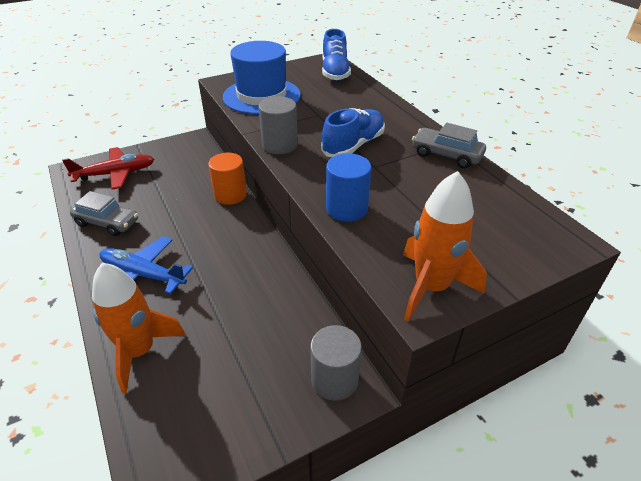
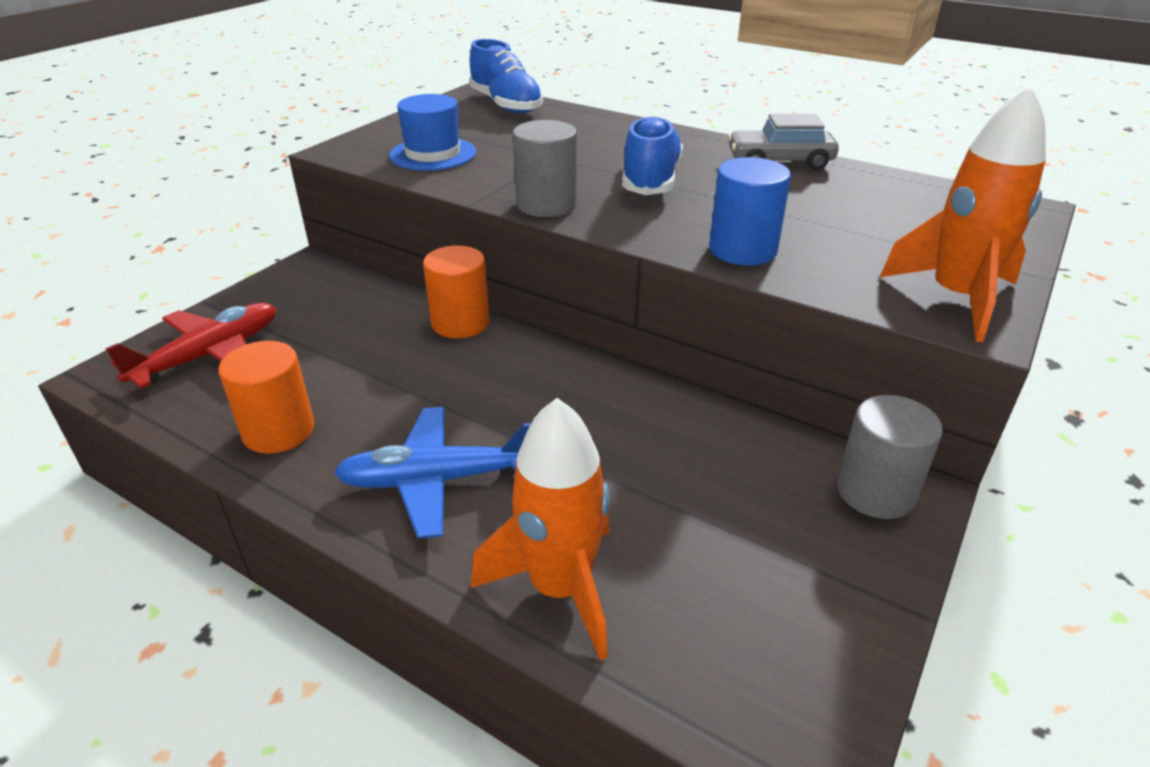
camera: 30 degrees left, 5 degrees down
(107, 223) = (278, 431): grey car -> orange cylinder
(261, 96) = (433, 154): blue hat -> blue hat, size x0.63

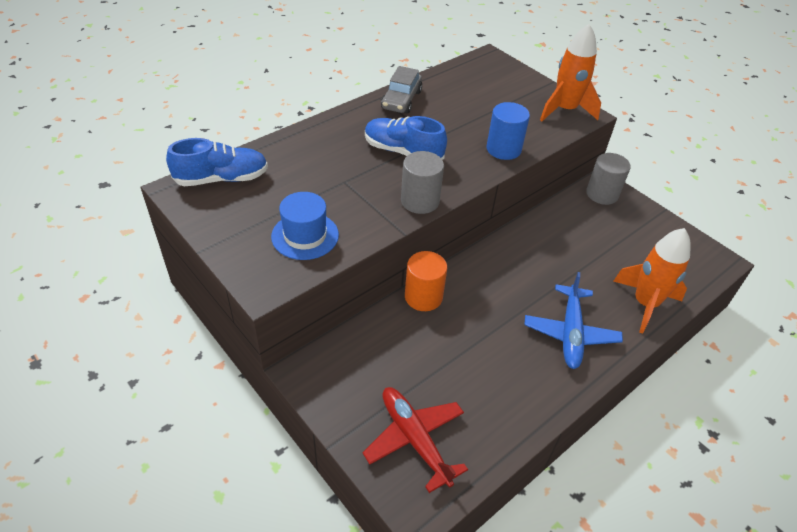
camera: 75 degrees left, 10 degrees up
(278, 431) = (513, 400): orange cylinder -> none

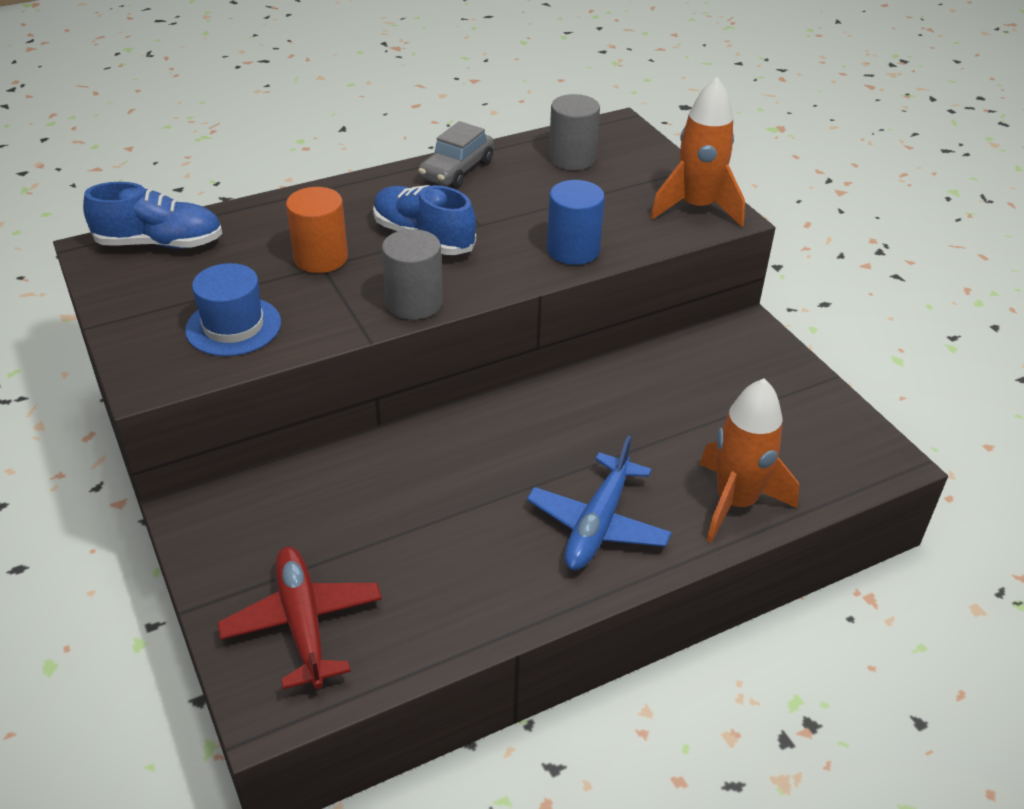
camera: 15 degrees right, 5 degrees down
(423, 297) = (402, 443): orange cylinder -> orange cylinder (321, 258)
(602, 194) = (742, 342): grey cylinder -> grey cylinder (572, 158)

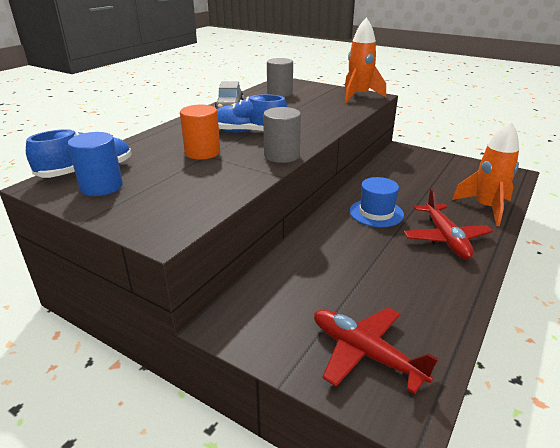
camera: 30 degrees left, 10 degrees down
(233, 326) = (188, 193): blue hat -> blue hat (376, 213)
(573, 250) = (329, 119): blue cylinder -> blue cylinder (101, 187)
(597, 524) = (445, 238): blue plane -> red plane

